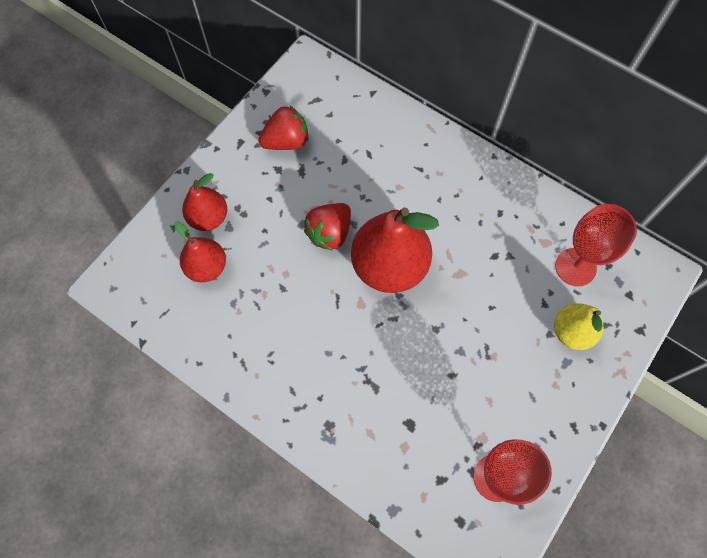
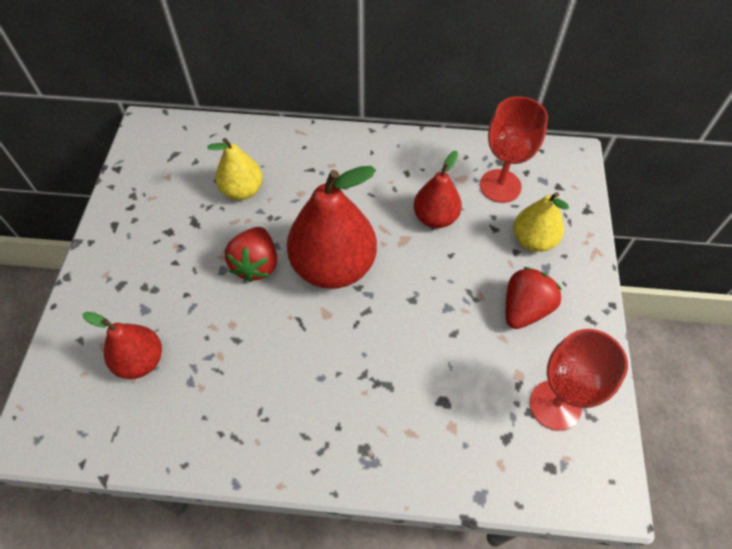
camera: 30 degrees left, 10 degrees down
(208, 218) = (117, 311): red pear -> red pear (435, 217)
(286, 141) = (164, 203): red strawberry -> red strawberry (524, 309)
(353, 161) = (242, 190): none -> yellow pear

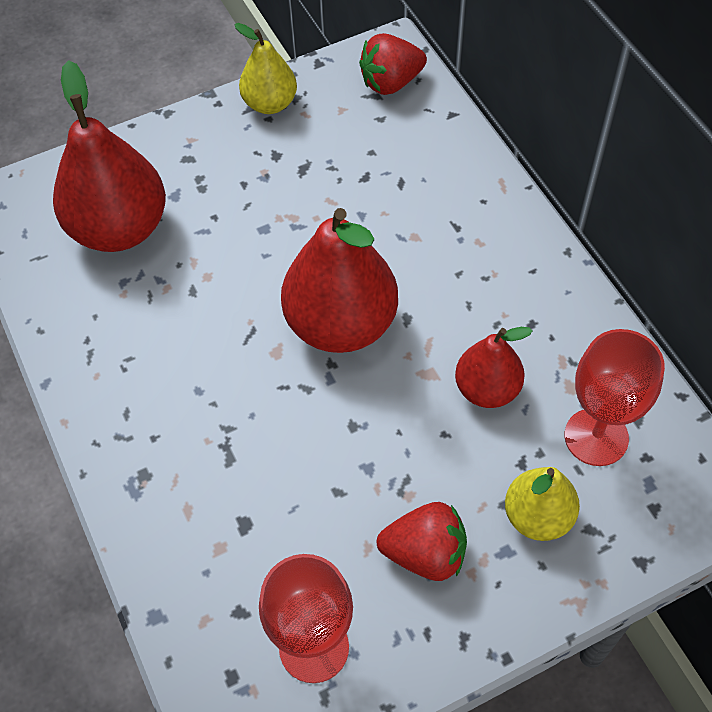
camera: 60 degrees right, 0 degrees up
(141, 361) = (120, 228): red pear -> red pear, size x1.75
(242, 190) = (375, 183): yellow pear -> yellow pear (270, 103)
(256, 264) = (291, 253): red strawberry -> red strawberry (391, 83)

